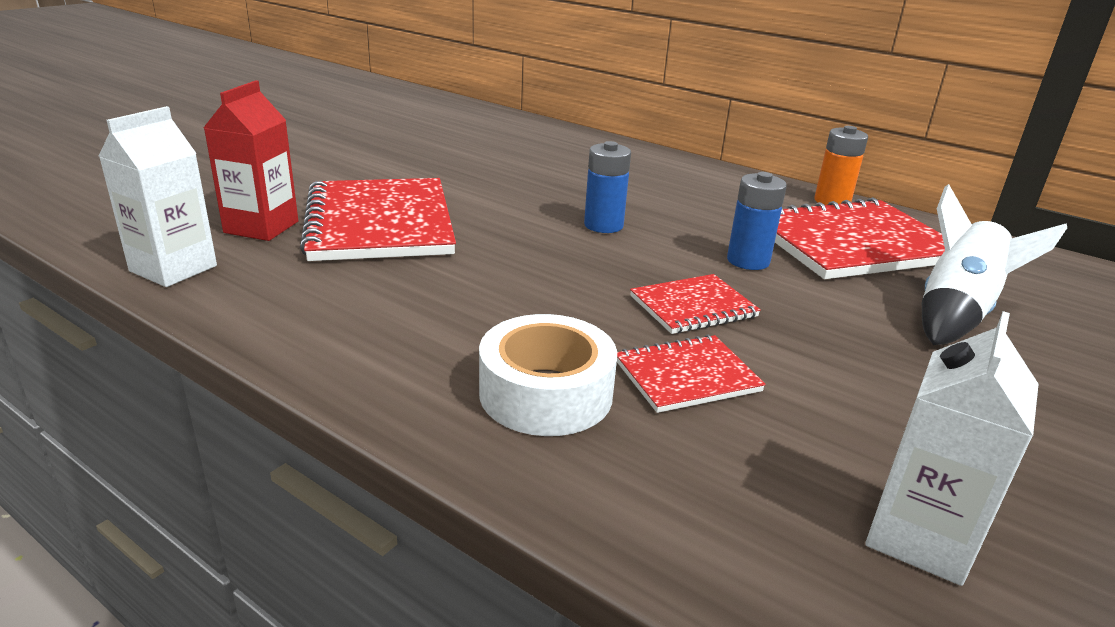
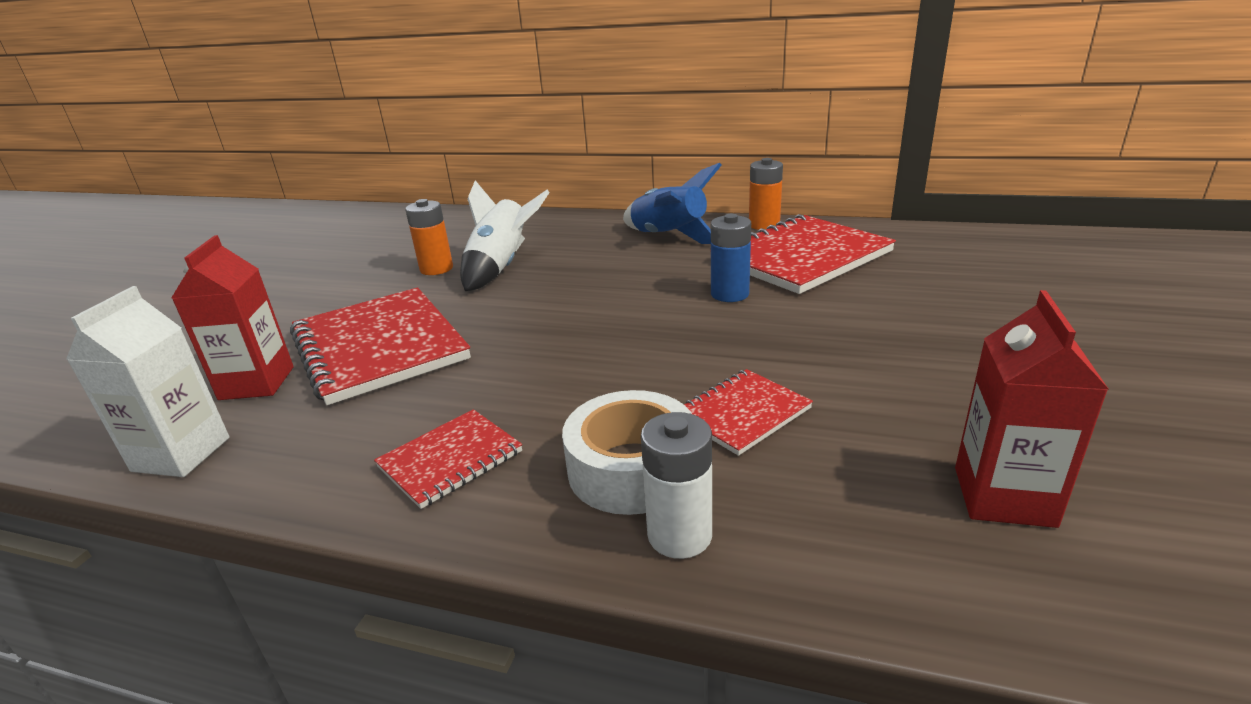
camera: 15 degrees left, 0 degrees up
(470, 166) = (436, 269): none -> orange battery
(554, 464) = (679, 535): none -> white battery
(603, 225) = (590, 294): blue battery -> none
(693, 307) = (710, 348): red notebook -> red notebook (450, 459)
(718, 190) = (668, 237): none -> blue rocket
(919, 537) = (1003, 496): white carton -> red carton
(957, 313) = (912, 295): white rocket -> white rocket (501, 267)

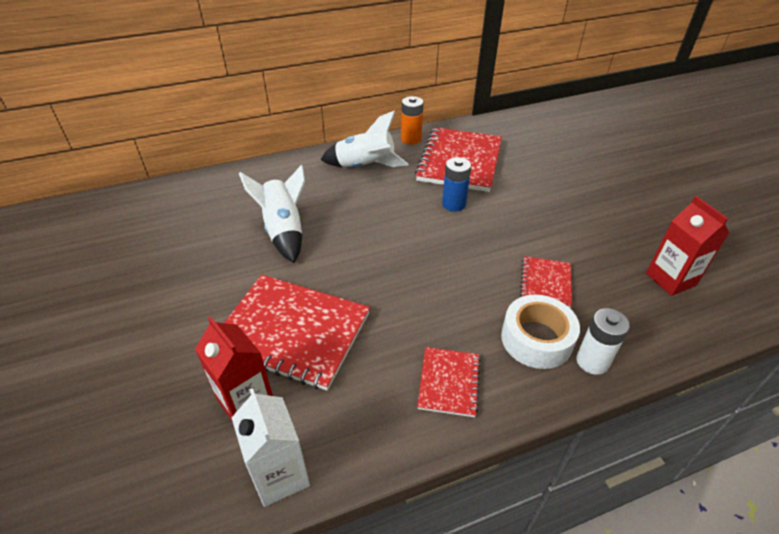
camera: 40 degrees left, 15 degrees up
(436, 269) = (234, 249): orange battery -> none
(668, 237) = (365, 166): blue rocket -> white rocket

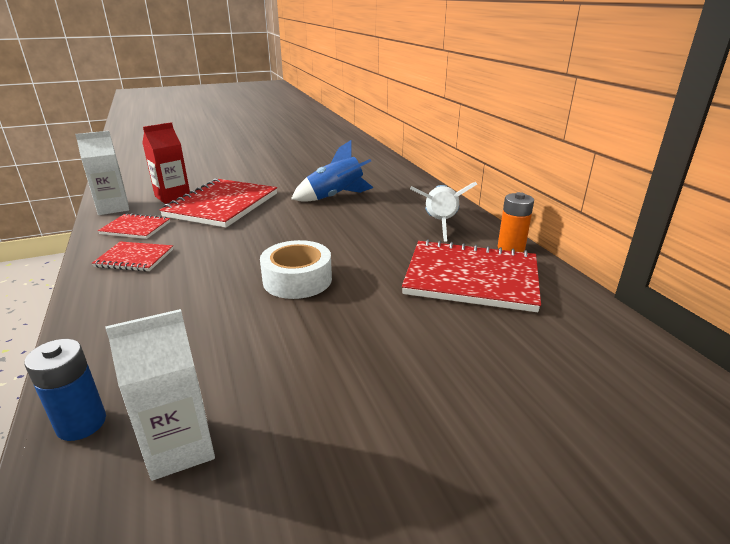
camera: 90 degrees right, 15 degrees down
(284, 231) = (335, 197): white rocket -> blue rocket
(454, 204) = (376, 270): blue battery -> blue battery (81, 423)
(536, 339) = (149, 304): white tape -> white tape (297, 280)
(545, 283) = (223, 320): red notebook -> red notebook (135, 228)
(592, 361) = (96, 336): white battery -> none
(670, 279) = (180, 447): red carton -> white carton

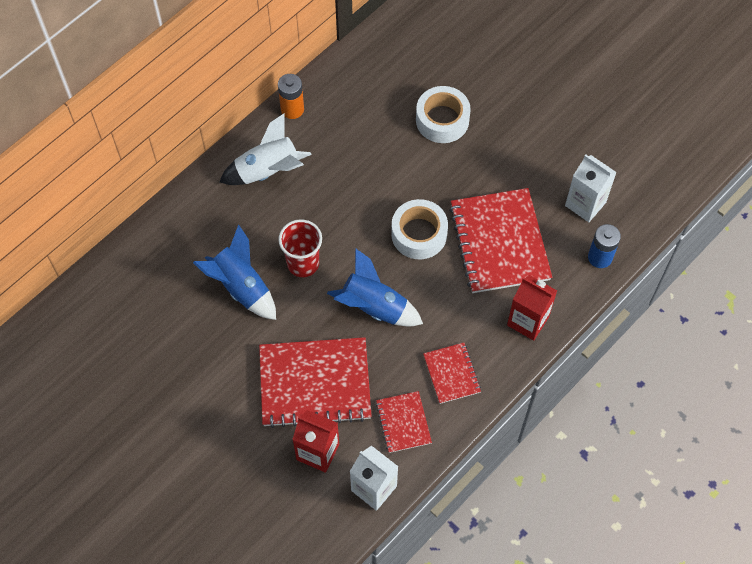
camera: 115 degrees left, 35 degrees up
(107, 319) = (528, 321): none -> red carton
(250, 239) = (374, 307): none -> blue rocket
(330, 220) = (303, 263): none -> red cup
(447, 341) = (442, 120): none -> white tape
(471, 278) = (357, 125): red notebook -> red notebook (499, 242)

